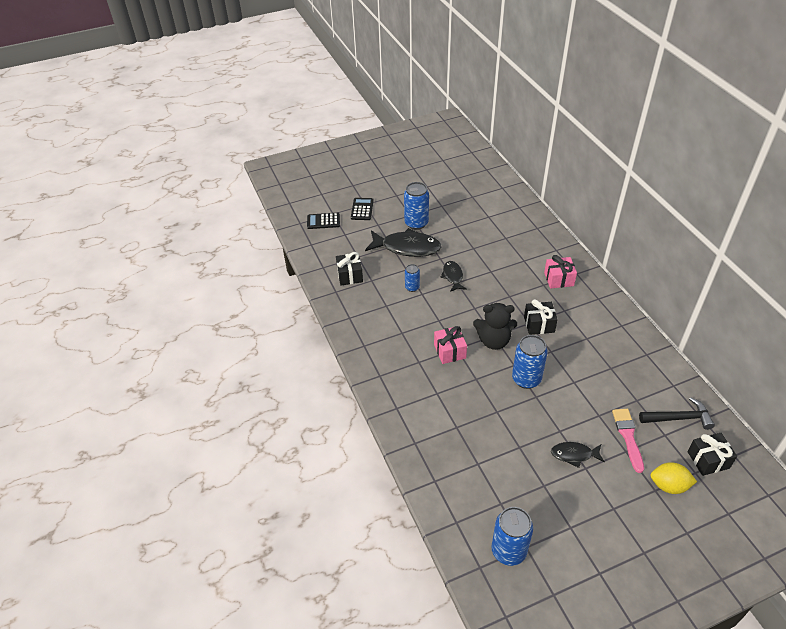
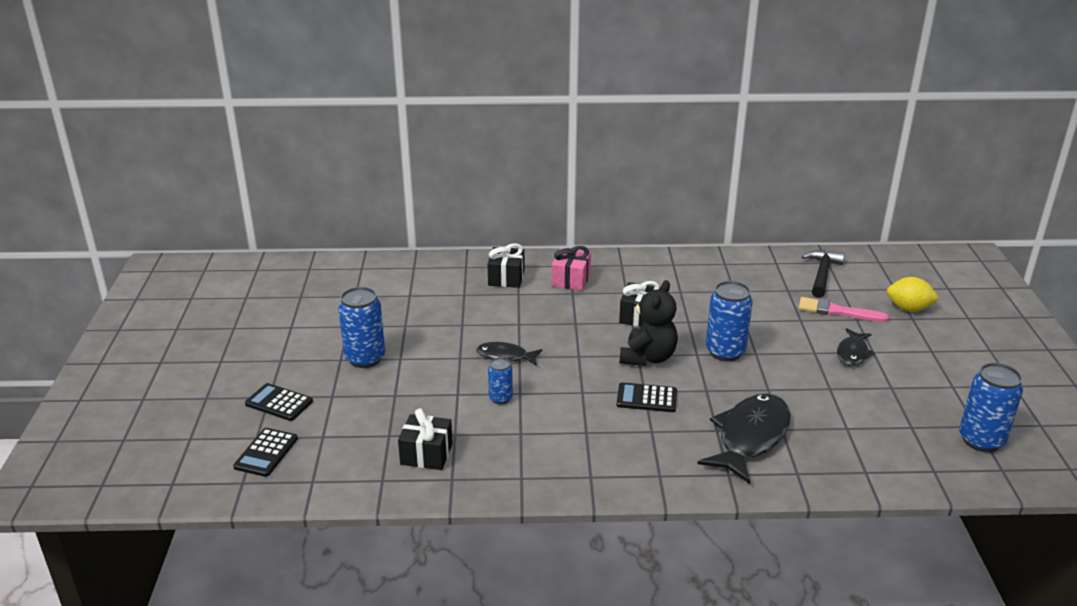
camera: 70 degrees left, 15 degrees down
(407, 247) = (411, 381): black fish -> black fish (750, 437)
(449, 351) = (646, 398): pink gift -> black calculator
(669, 485) = (908, 308): yellow lemon -> yellow lemon turned 75 degrees clockwise
(708, 460) = (881, 276): black gift -> black gift (506, 278)

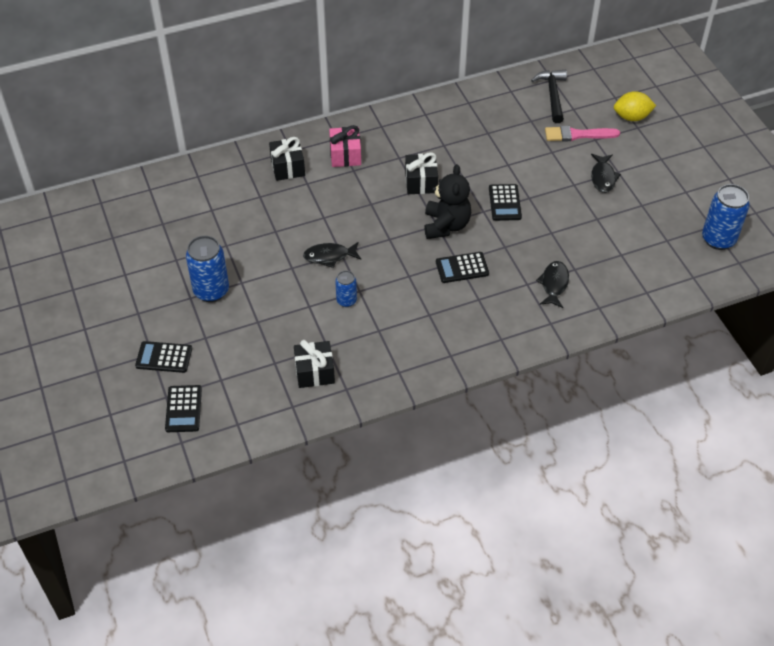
camera: 20 degrees left, 20 degrees up
(725, 352) = (505, 203): blue can -> black calculator
(750, 437) = (554, 284): black fish -> black fish, size x0.54

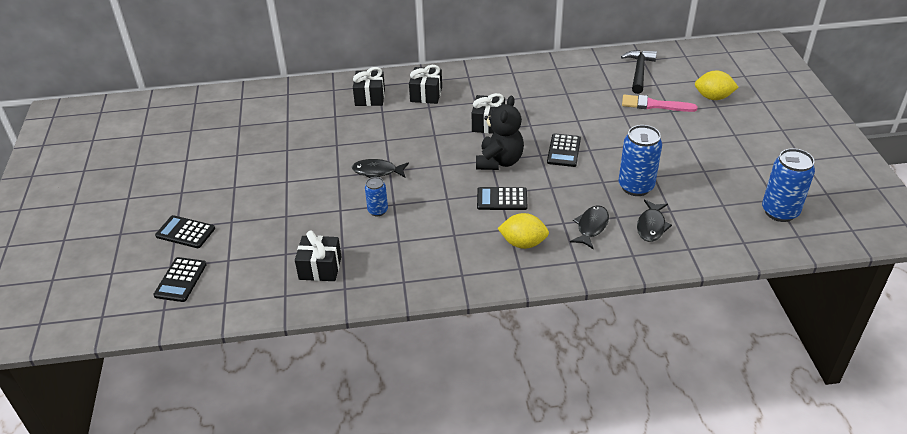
camera: 15 degrees right, 10 degrees down
(211, 291) = (256, 184): blue can -> blue can (636, 187)
(345, 155) = (426, 94): pink gift -> black gift
(496, 312) = (523, 243): none -> yellow lemon
(603, 177) = (670, 142): black fish -> black fish (651, 226)

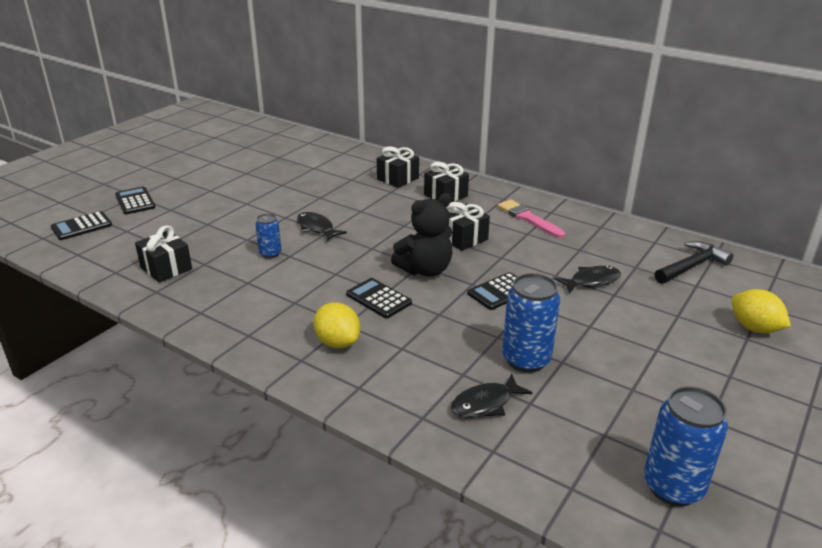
camera: 40 degrees right, 10 degrees down
(591, 227) = (422, 367): black fish -> black fish (591, 281)
(654, 105) = (664, 301): pink brush -> pink brush (528, 218)

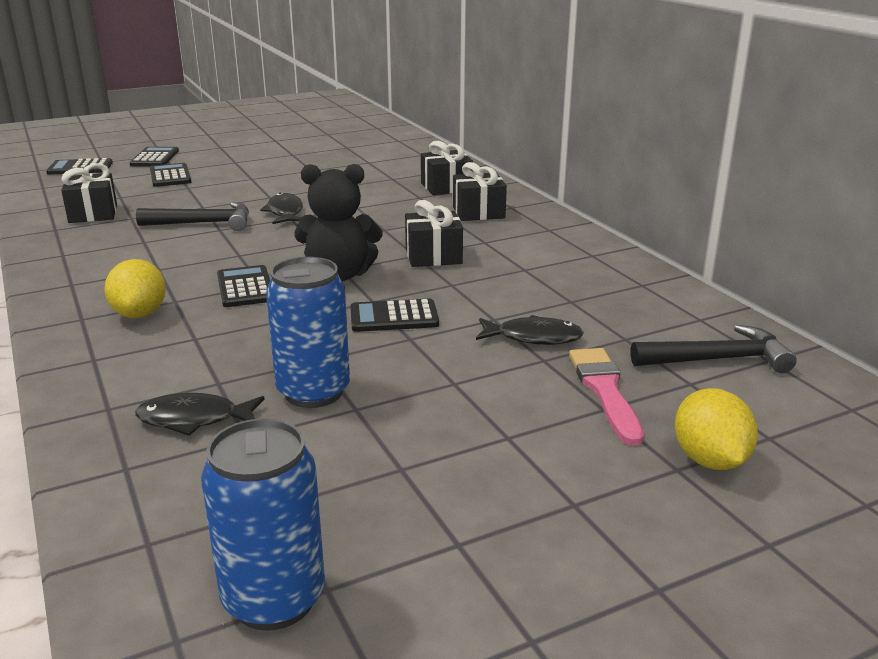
camera: 30 degrees right, 5 degrees down
(176, 216) = (170, 176): none -> black calculator
(270, 253) = (204, 223): blue can -> black hammer
(528, 218) = (549, 255): pink brush -> pink brush (605, 391)

